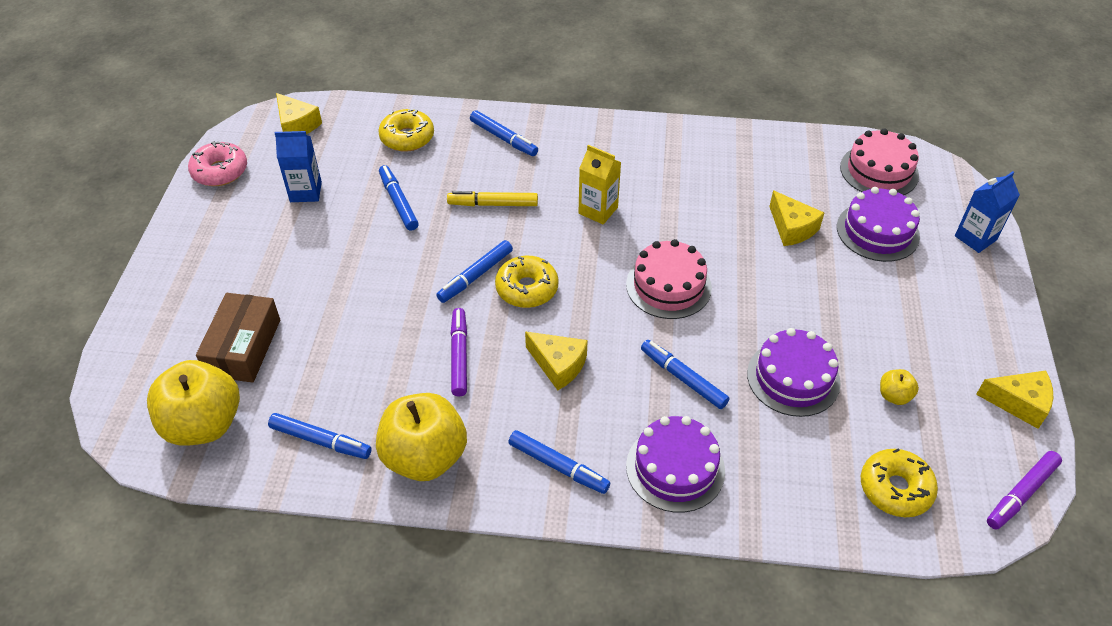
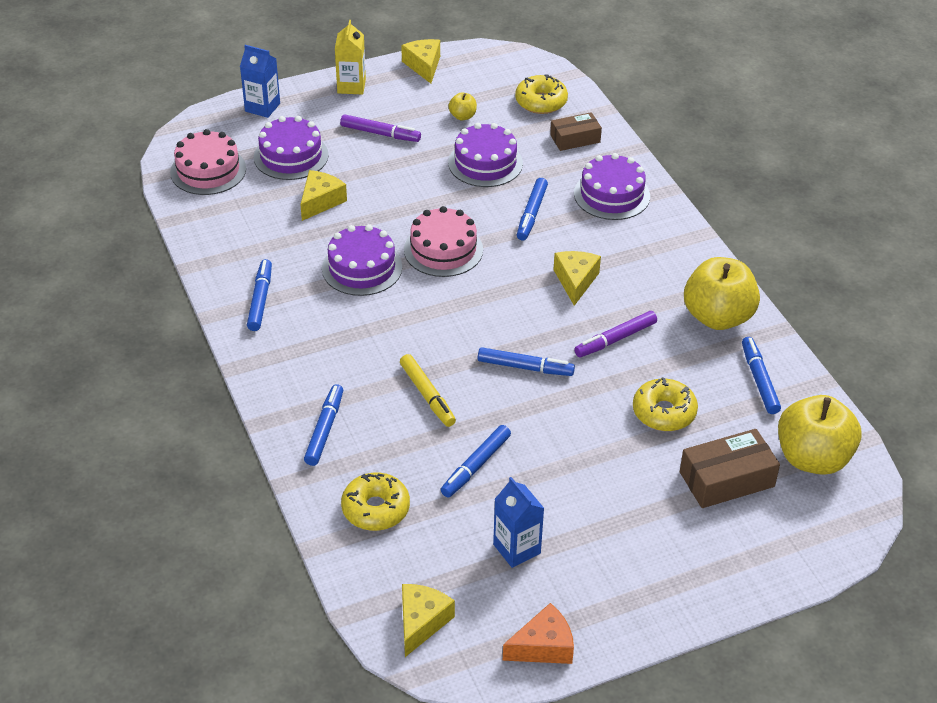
camera: 120 degrees left, 5 degrees down
(220, 171) = (543, 646): pink donut -> orange cheese
(527, 288) = (513, 329): yellow donut -> yellow donut (664, 412)
(558, 466) = (661, 248): blue marker -> blue marker (260, 300)
(598, 210) = (383, 321): yellow carton -> yellow carton (351, 86)
(677, 222) = (362, 268): none -> purple cake
(801, 486) = (575, 139): none -> brown box
(1021, 494) = (500, 55): purple marker -> purple marker (380, 133)

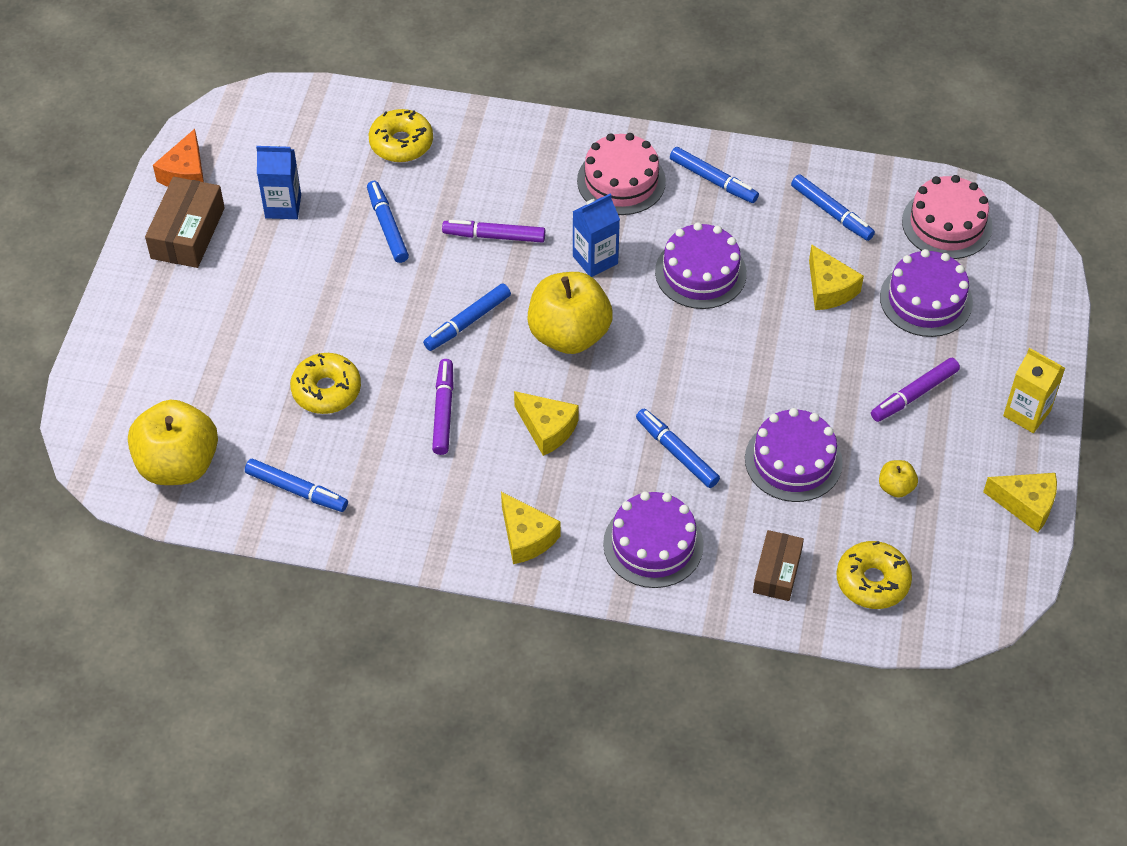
camera: 125 degrees right, 10 degrees up
(262, 107) = (1035, 315): blue carton -> blue carton (595, 260)
(324, 429) = (514, 152): blue marker -> blue marker (831, 212)
(421, 622) = (273, 118): yellow cheese -> yellow cheese (526, 537)
(427, 395) = (494, 236): yellow marker -> purple marker
(443, 250) = (678, 348): pink cake -> pink cake (621, 181)
(717, 317) = (401, 514): yellow apple -> yellow apple (569, 334)
(726, 479) = (217, 386): brown box -> brown box (188, 233)

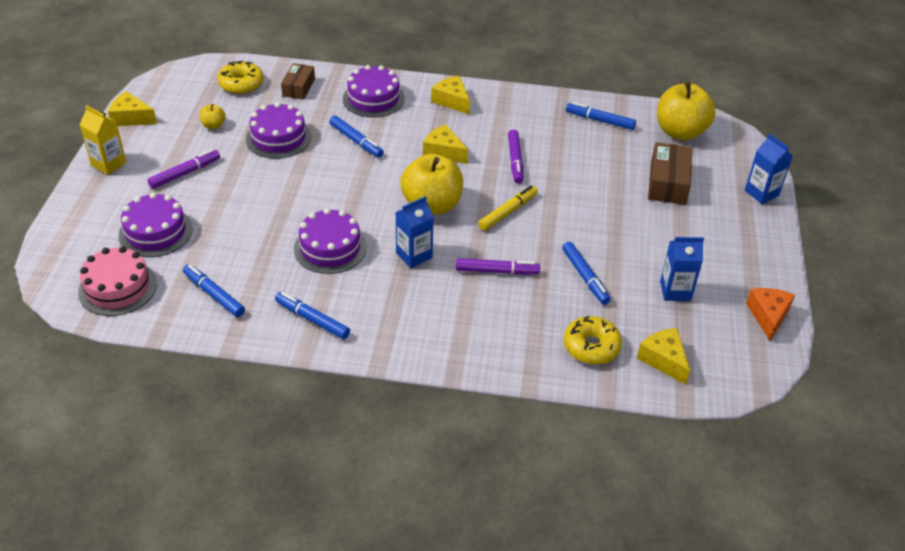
camera: 175 degrees right, 10 degrees down
(108, 347) = (761, 193): none -> blue carton
(188, 233) = (743, 269): brown box -> brown box (667, 183)
(326, 390) = (598, 171): yellow donut -> none
(467, 322) = (508, 212): blue marker -> yellow marker
(621, 181) = (393, 317): pink cake -> none
(829, 289) = (230, 238): yellow cheese -> yellow cheese (663, 360)

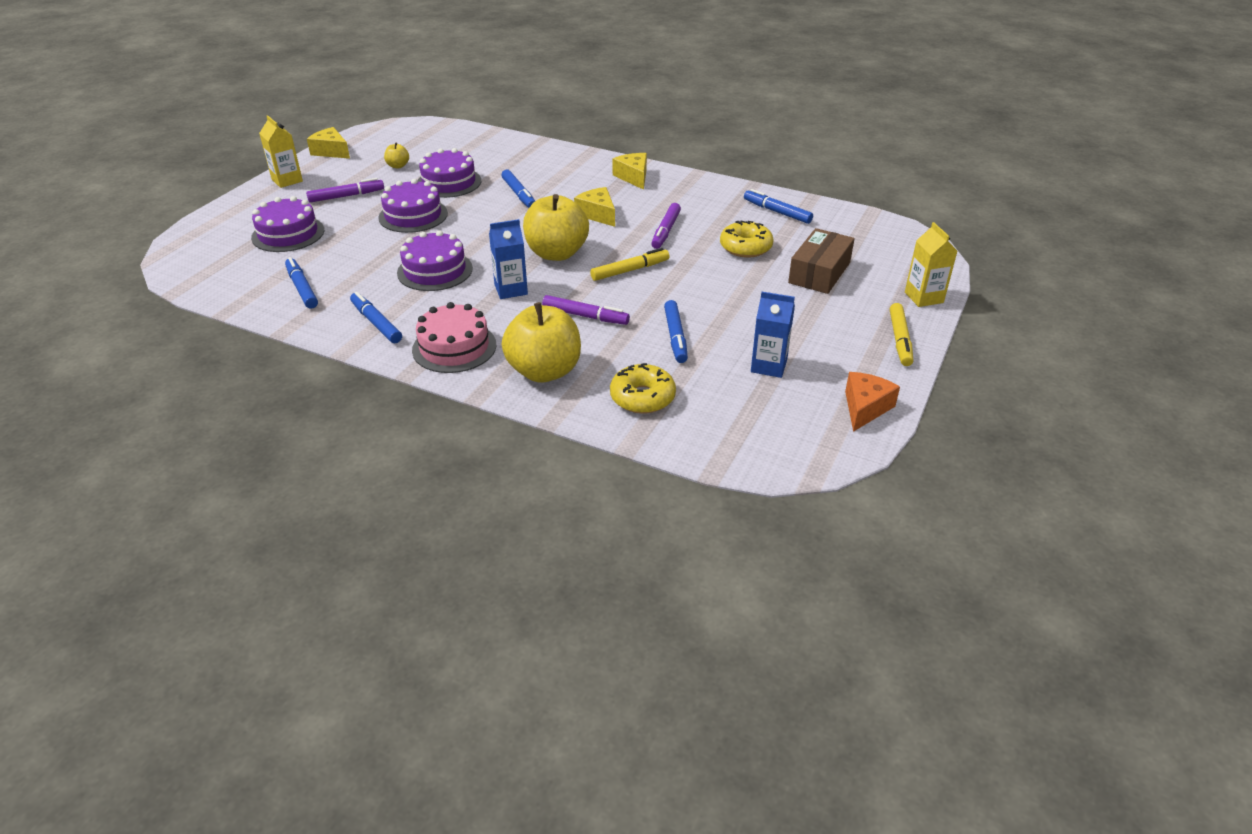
camera: 20 degrees right, 5 degrees down
(117, 287) = (223, 269): pink cake -> pink cake (454, 347)
(241, 84) = (444, 140): yellow donut -> yellow donut (745, 247)
(298, 87) = (494, 149): brown box -> none
(373, 98) = (558, 165): purple cake -> purple cake (413, 215)
(663, 360) = (715, 424): yellow cheese -> none
(680, 132) = (860, 233): yellow apple -> yellow apple (544, 371)
(761, 193) = (923, 297): blue carton -> yellow carton
(763, 241) = (900, 340): none -> yellow marker

